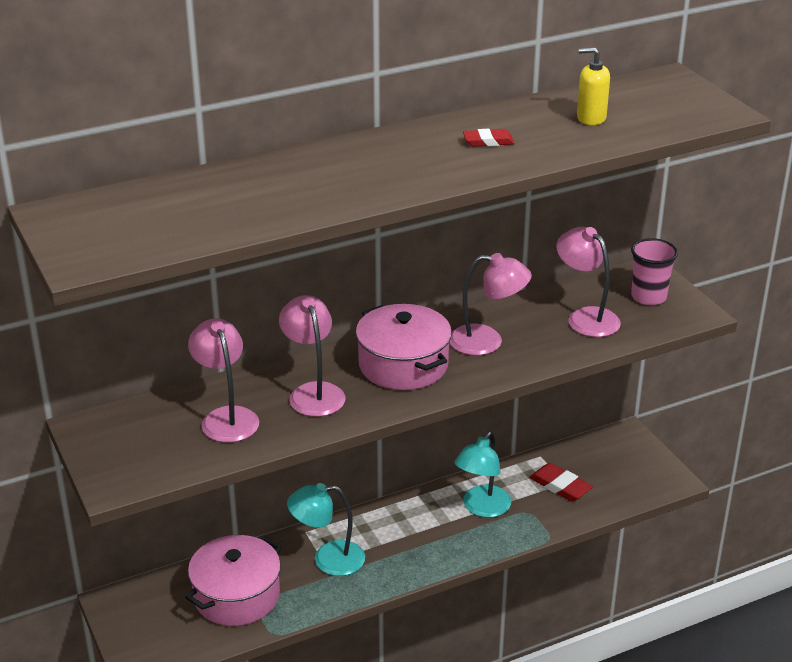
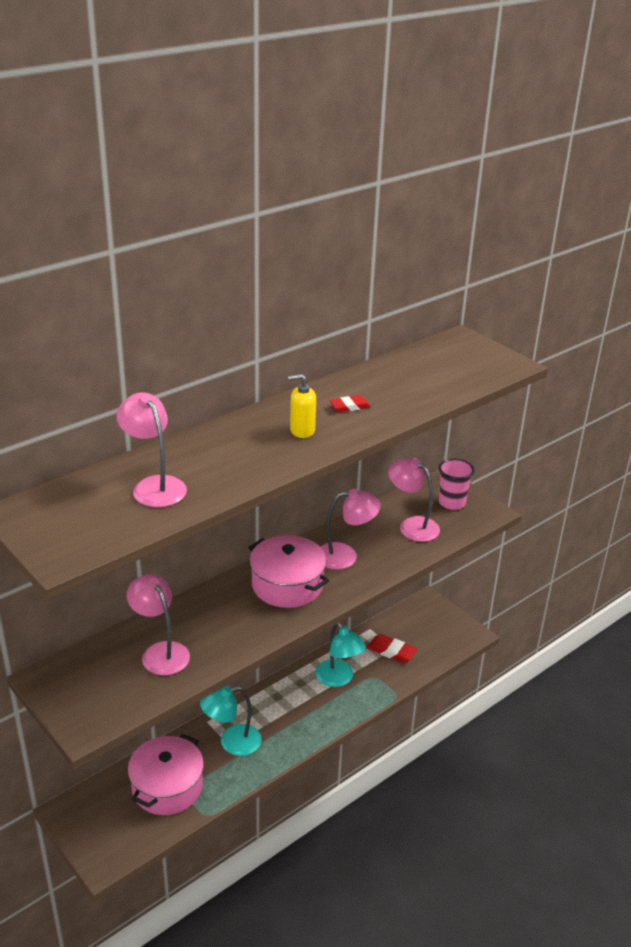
camera: 15 degrees left, 0 degrees up
(313, 392) = (224, 619): pink lamp -> pink lamp (154, 486)
(482, 508) = (338, 679): turquoise lamp -> turquoise lamp turned 45 degrees counterclockwise
(591, 118) = (418, 378): yellow soap dispenser -> yellow soap dispenser (302, 430)

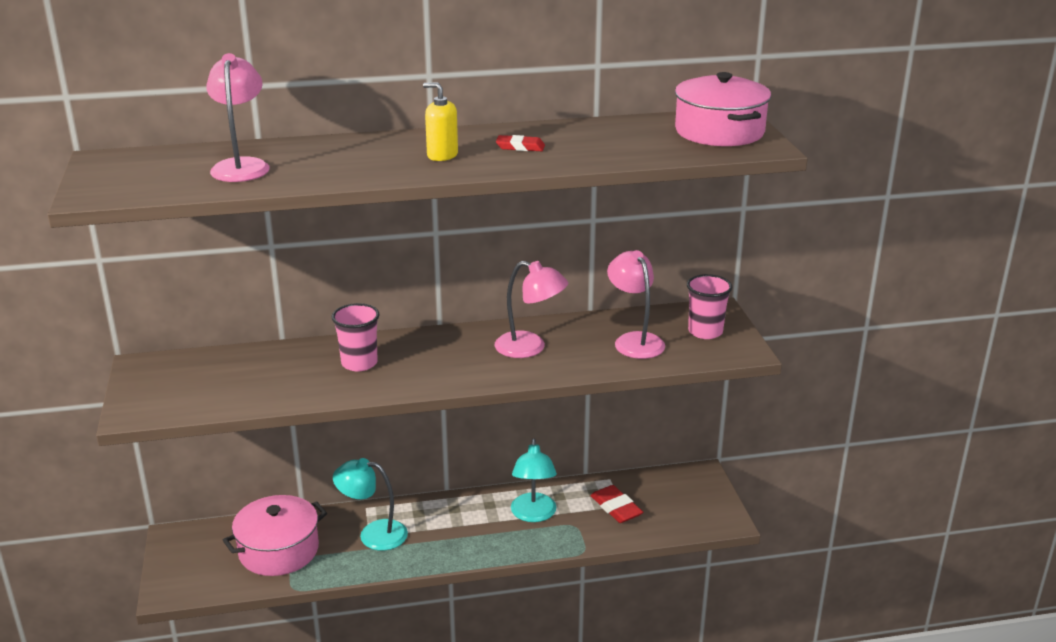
camera: 30 degrees right, 5 degrees down
(160, 652) = (261, 375): pink lamp -> none
(229, 613) = (359, 363): none -> pink cup
(287, 585) = (442, 356): pink pot -> pink pot (719, 131)

